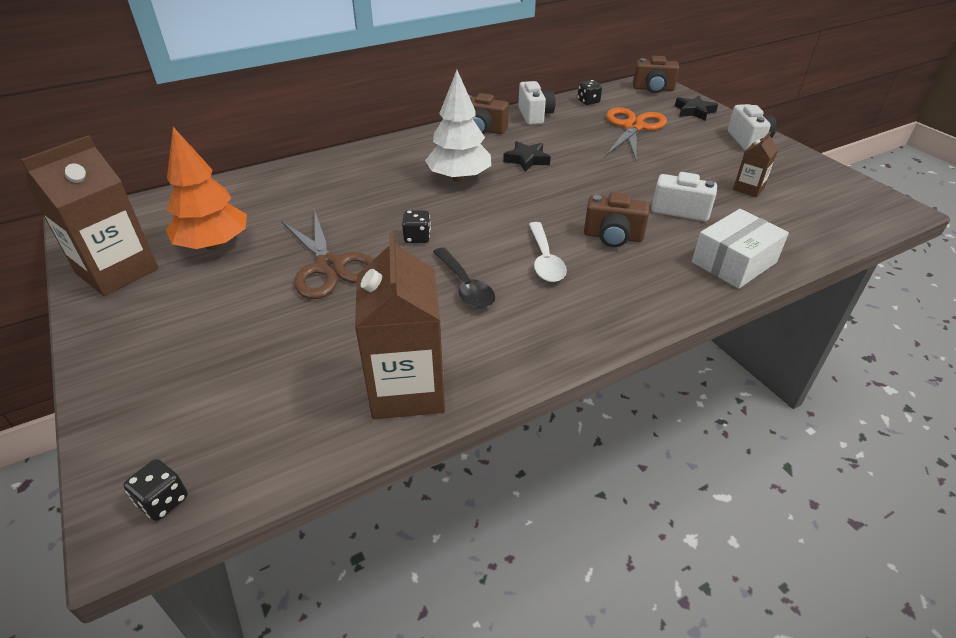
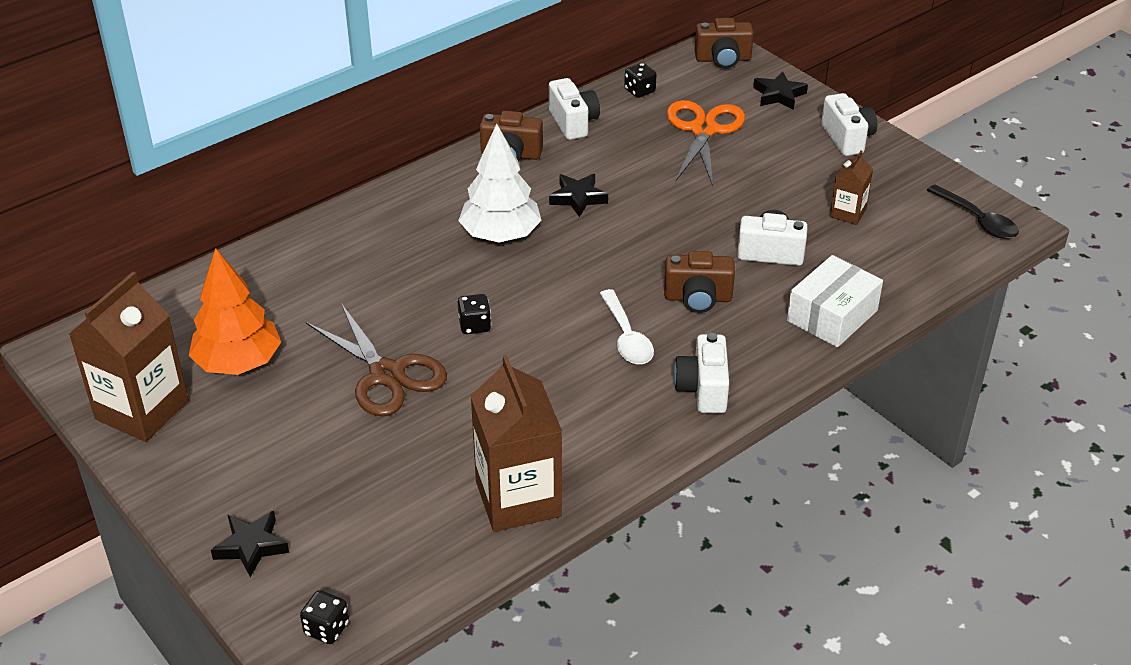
camera: 10 degrees left, 0 degrees up
(138, 401) = (251, 546): none -> black star
(465, 286) = (546, 380): black spoon -> black spoon (977, 220)
(607, 310) = (703, 389): none -> white camera

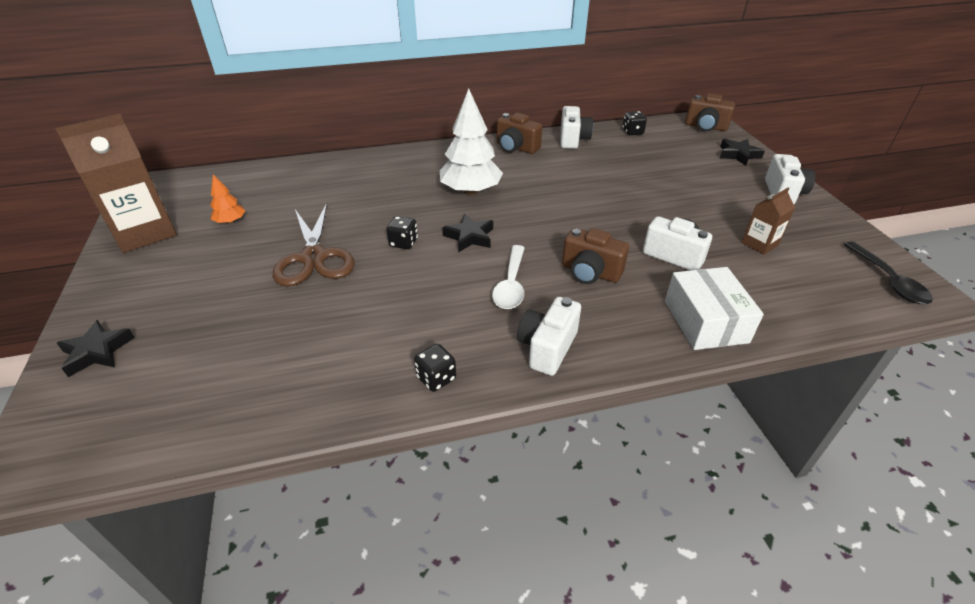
camera: 25 degrees right, 0 degrees up
(238, 363) = (230, 222): orange tree -> orange tree, size x0.48
(326, 629) = (66, 448): black dice -> black dice (436, 378)
(518, 499) = (318, 389): brown carton -> none
(578, 198) = (543, 182): black star -> black star (470, 237)
(703, 130) = (666, 163): orange scissors -> none
(832, 316) = (705, 321): white box -> white box turned 75 degrees counterclockwise

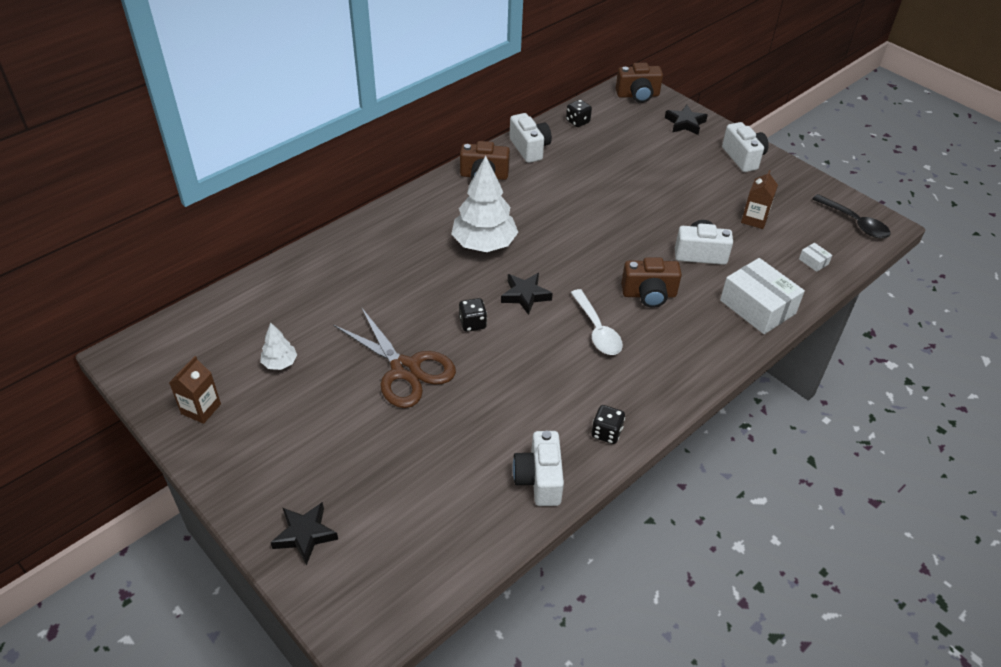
camera: 30 degrees left, 5 degrees up
(145, 232) = (201, 409): brown carton -> brown carton, size x0.50
(230, 222) = (280, 363): orange tree -> white tree
(547, 348) = (665, 374): white camera -> white camera (539, 479)
(808, 301) = (813, 261): none -> white box

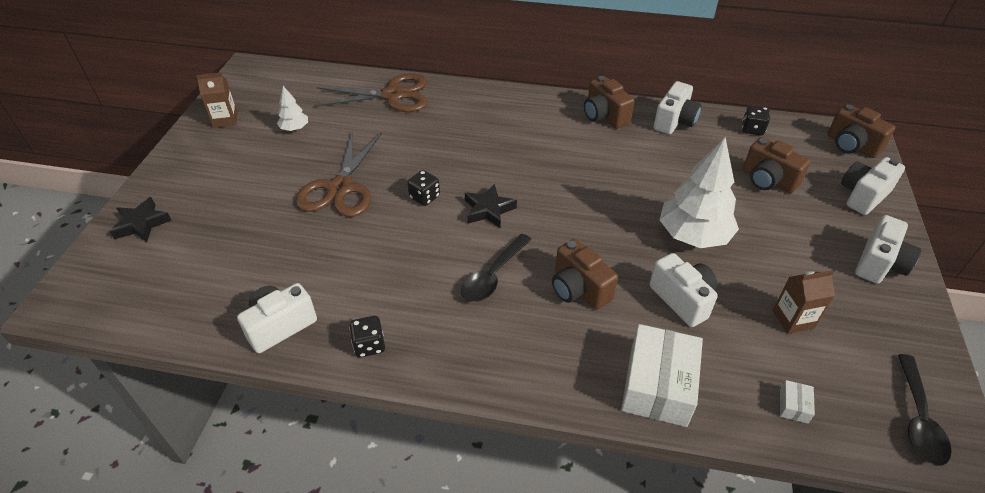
camera: 55 degrees right, 0 degrees up
(309, 275) = (392, 95): none -> brown scissors
(484, 244) = (523, 157): white tree -> white tree (693, 235)
(597, 330) = (493, 276): white spoon -> black spoon
(633, 149) = (768, 180): none -> brown camera
(685, 123) = (863, 196): black star -> white camera

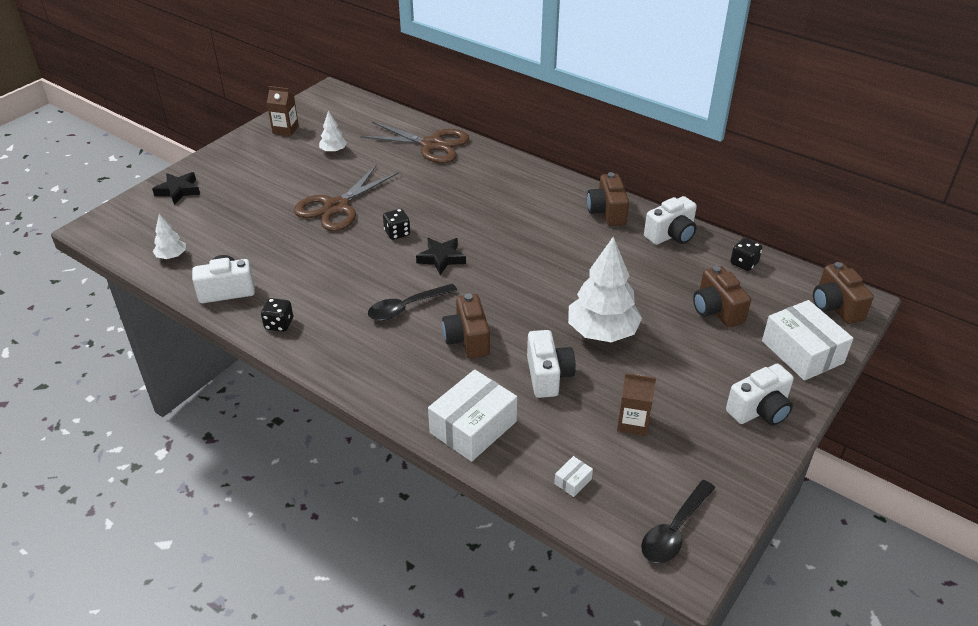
camera: 25 degrees right, 5 degrees down
(184, 306) = (172, 256): none -> white tree
(863, 196) = (802, 352): white camera -> white box

